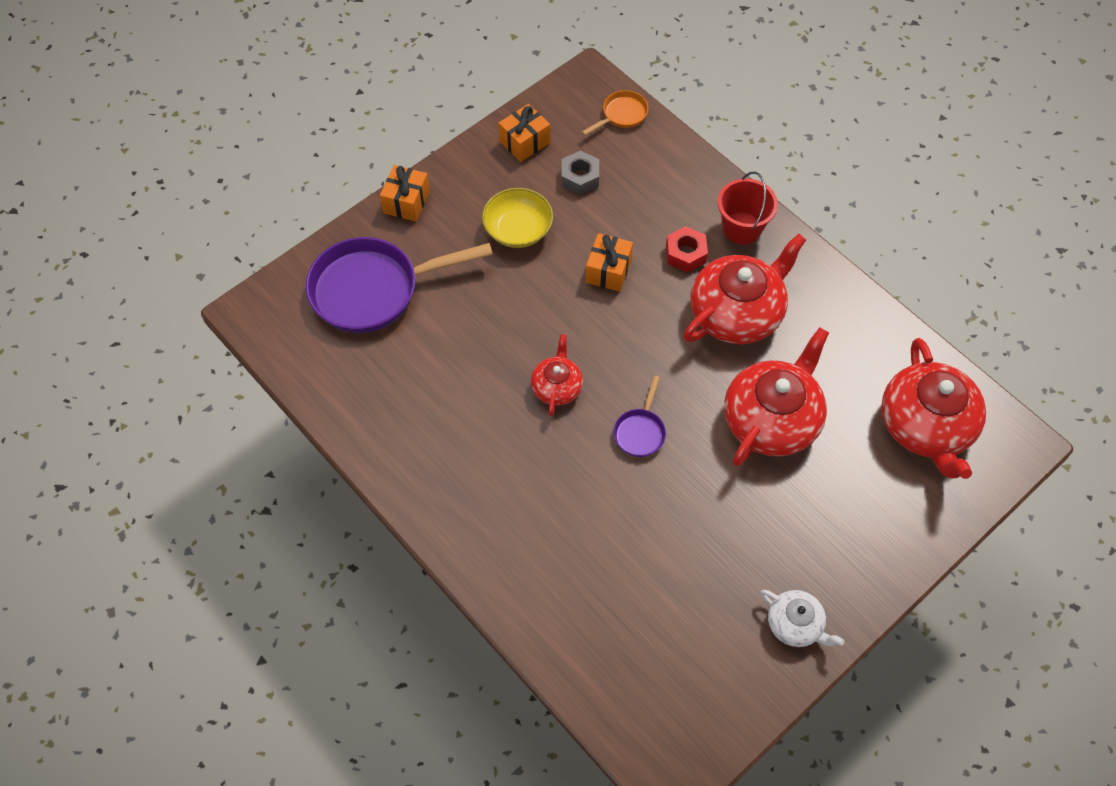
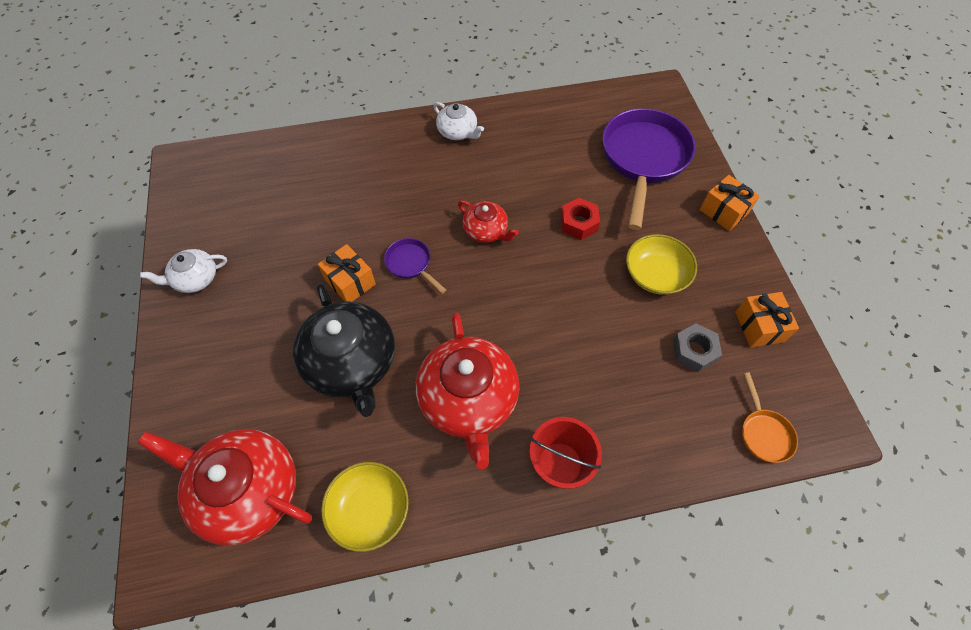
camera: 120 degrees right, 0 degrees up
(435, 487) = (458, 132): none -> white teapot
(608, 271) = (574, 320): orange gift -> orange gift (350, 282)
(685, 254) = (557, 393): red nut -> red nut (578, 223)
(772, 419) = (351, 363): red teapot -> black teapot
(870, 332) = (369, 510): none -> yellow bowl

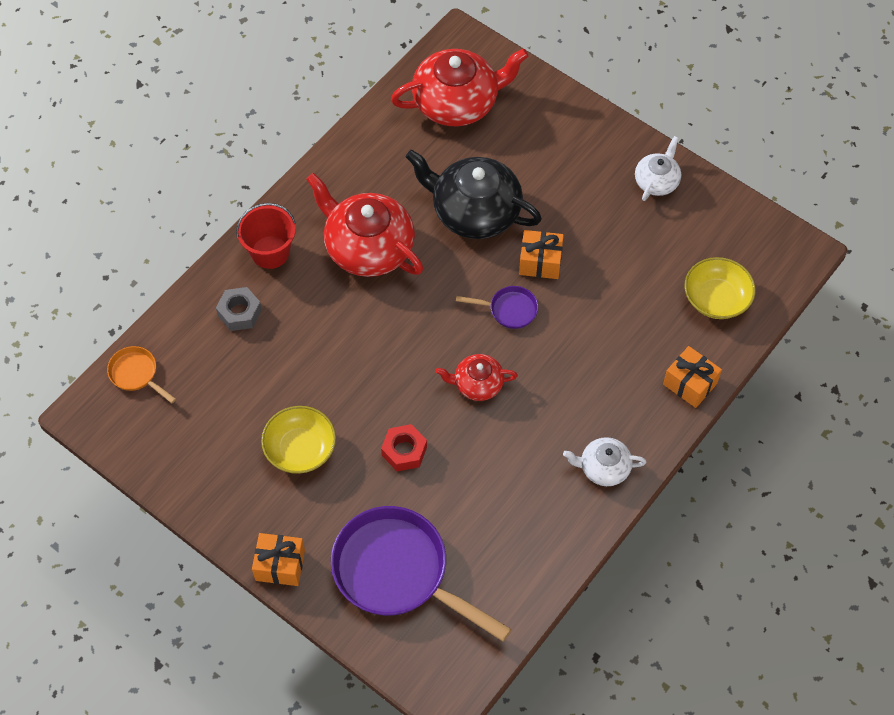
camera: 140 degrees right, 0 degrees up
(369, 510) = (371, 145): yellow bowl -> yellow bowl (716, 298)
(643, 159) = (398, 573): purple pan -> purple pan turned 150 degrees clockwise
(693, 351) = (225, 401): grey nut -> grey nut (240, 313)
(759, 326) = (183, 462): orange gift -> orange gift (690, 384)

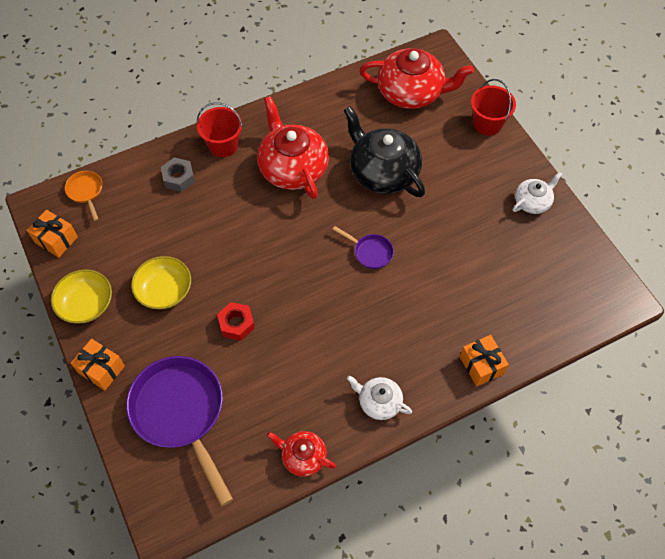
camera: 25 degrees right, 0 degrees up
(477, 384) = (317, 297): red teapot -> red teapot (303, 456)
(540, 262) = (412, 227): orange gift -> orange gift (56, 240)
(563, 108) = (487, 123): none -> red bucket
(716, 298) = (536, 308): yellow bowl -> yellow bowl (86, 304)

